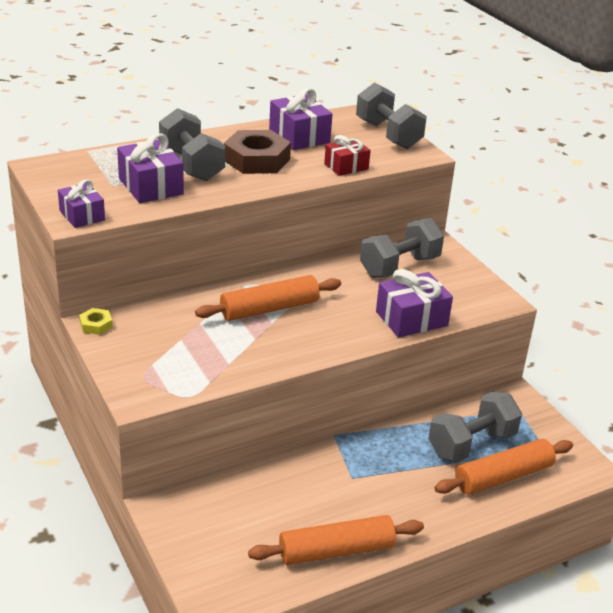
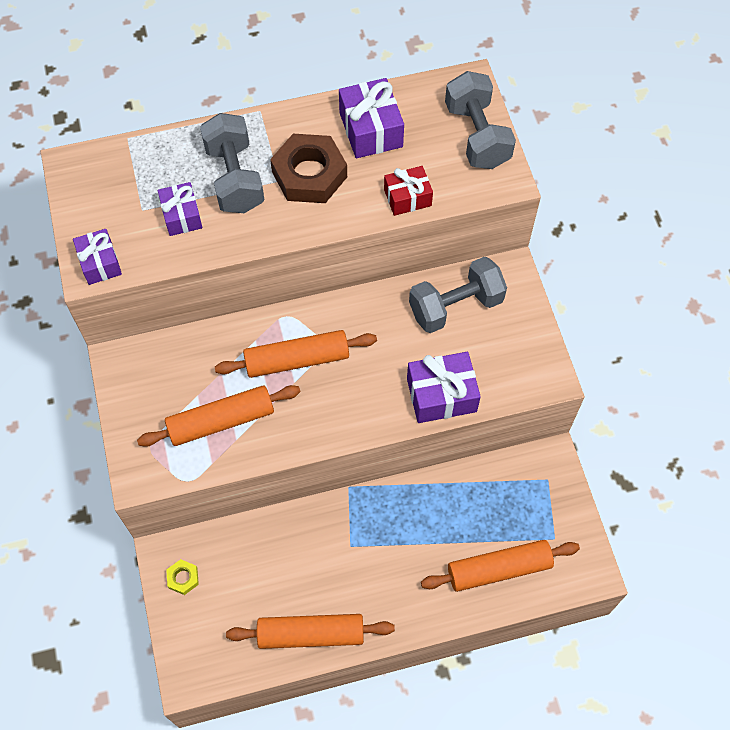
camera: 15 degrees right, 30 degrees up
(96, 325) = (119, 362): yellow nut -> yellow nut (183, 578)
(151, 186) = (182, 216): purple gift -> purple gift, size x0.65
(210, 353) = (221, 421): none -> orange rolling pin
(471, 444) = (482, 521): grey dumbbell -> none

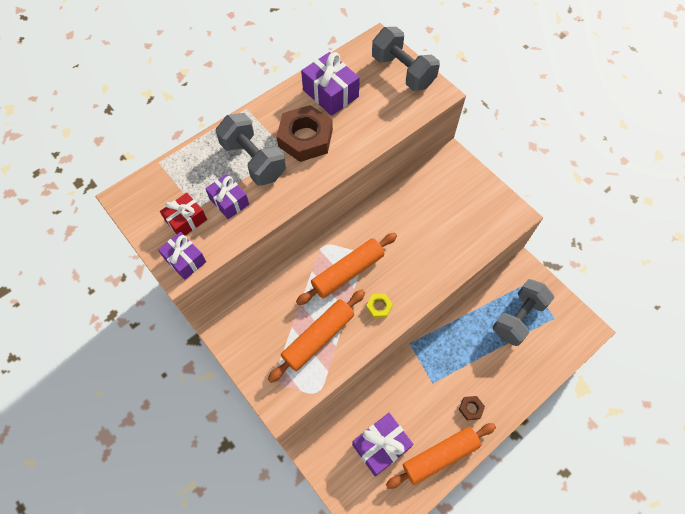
camera: 25 degrees left, 0 degrees up
(183, 578) = (333, 459): yellow nut -> yellow nut (379, 307)
(380, 598) = (471, 408): none -> brown nut
(407, 197) = (381, 128): red gift -> red gift (186, 220)
(441, 395) = (455, 254): purple gift -> purple gift (381, 446)
(455, 306) = (431, 193): grey dumbbell -> grey dumbbell (518, 318)
(499, 569) = (532, 353): orange rolling pin -> none

